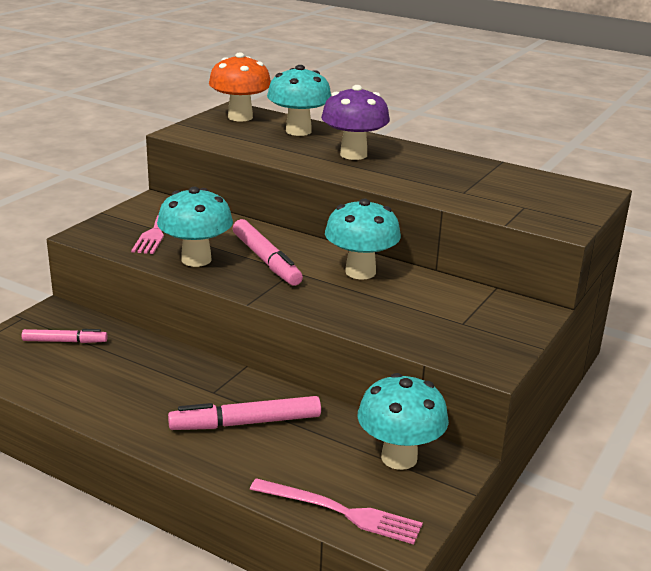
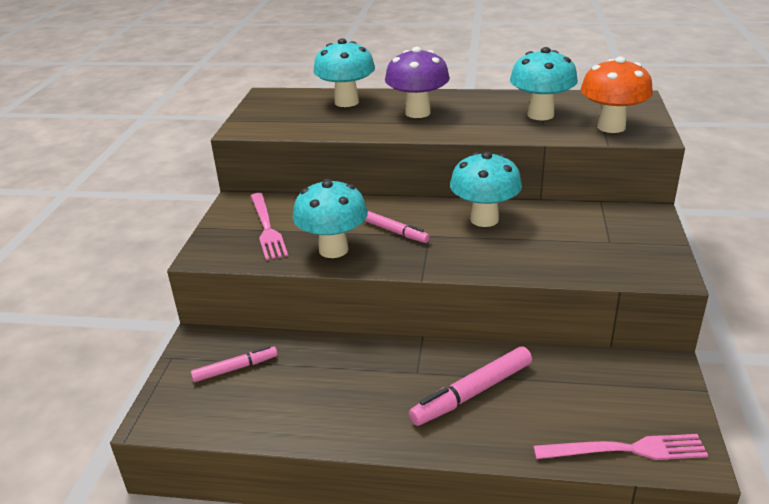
camera: 20 degrees left, 5 degrees up
(240, 117) = (280, 101): orange mushroom -> orange mushroom (611, 127)
(266, 260) = (395, 232): pink marker -> pink marker, size x0.62
(399, 458) = (622, 379): turquoise mushroom -> turquoise mushroom (540, 115)

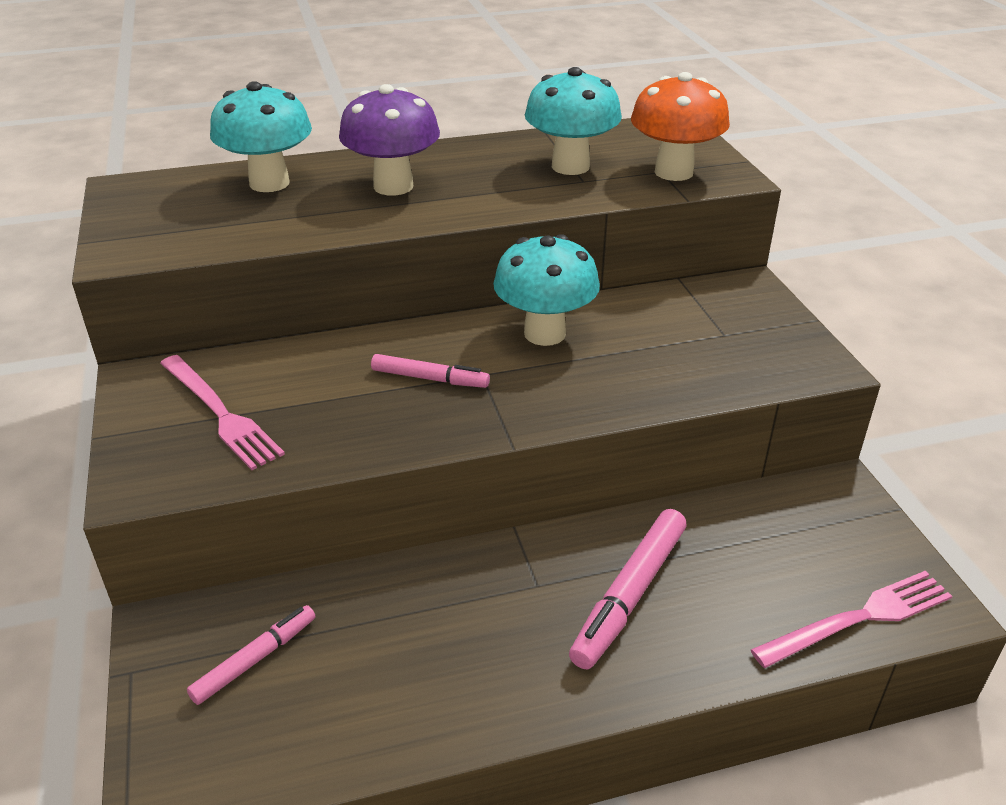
camera: 25 degrees left, 5 degrees up
(333, 249) = (352, 428): turquoise mushroom -> none

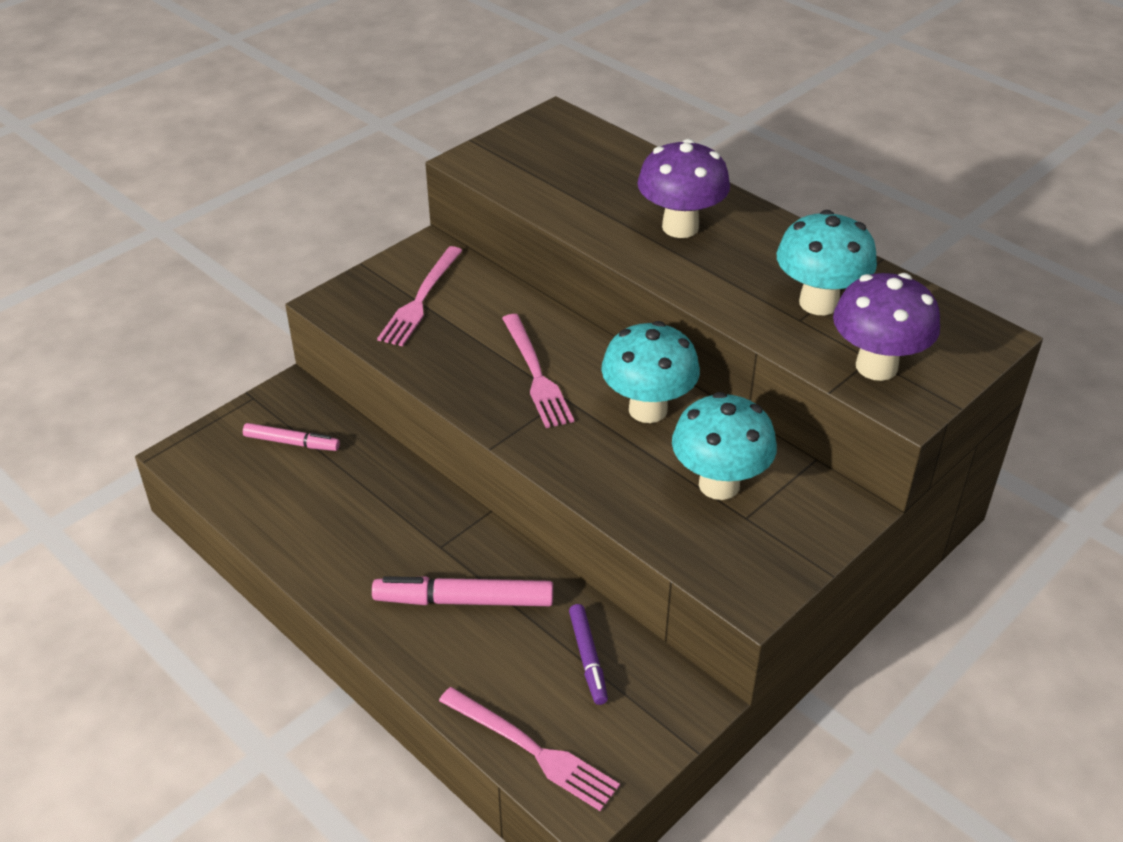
camera: 60 degrees right, 5 degrees up
(269, 183) = (624, 170): turquoise mushroom -> turquoise mushroom (719, 484)
(430, 379) = (536, 374): pink marker -> pink fork
(673, 172) = (876, 366): orange mushroom -> purple mushroom
(758, 533) = (588, 658): none -> purple marker

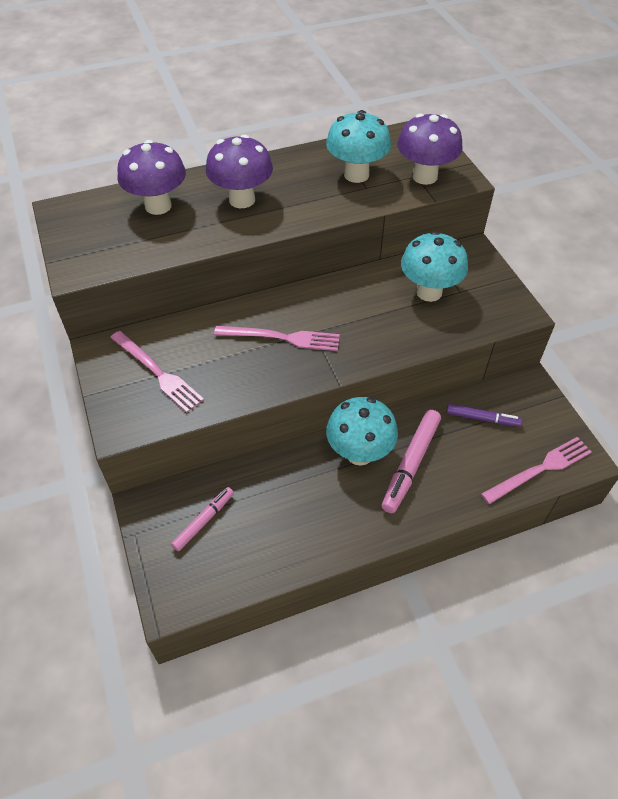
camera: 65 degrees left, 10 degrees up
(616, 173) = (158, 206): none -> purple mushroom
(648, 409) = (348, 298): turquoise mushroom -> turquoise mushroom (359, 453)

